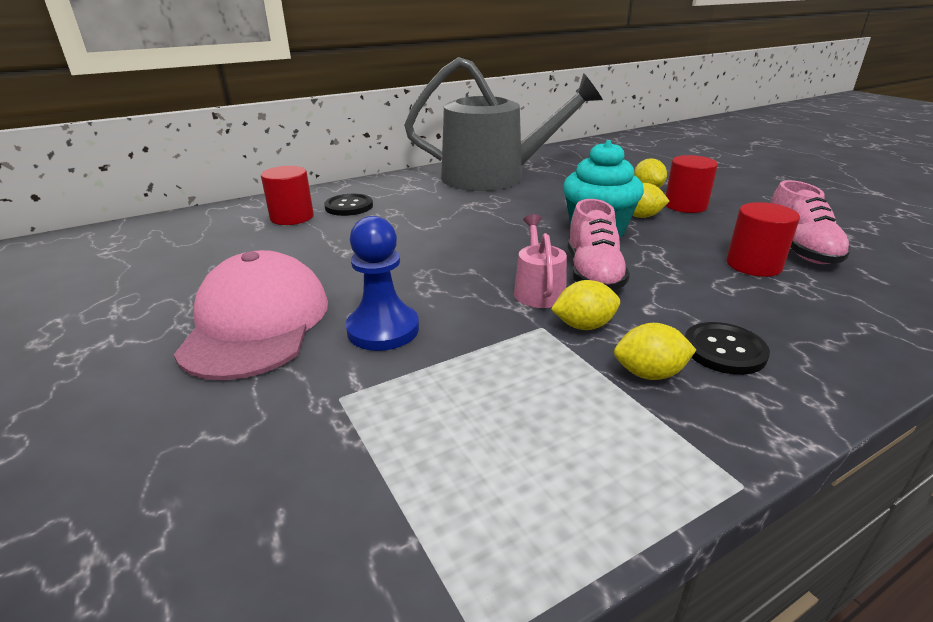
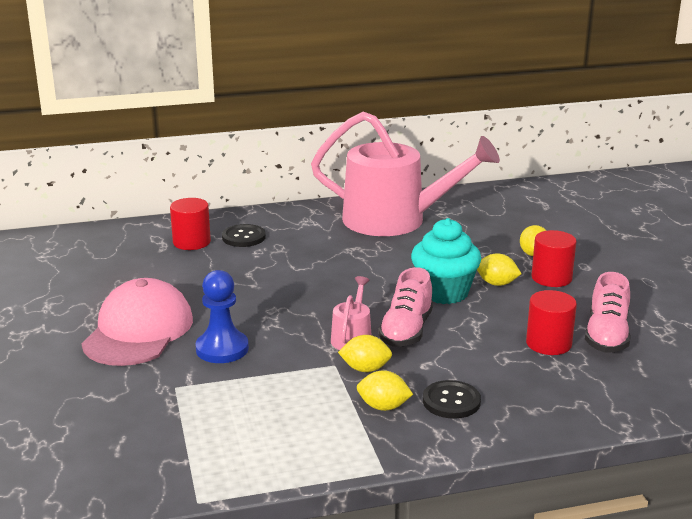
camera: 15 degrees right, 5 degrees down
(493, 177) = (394, 220): grey watering can -> pink watering can

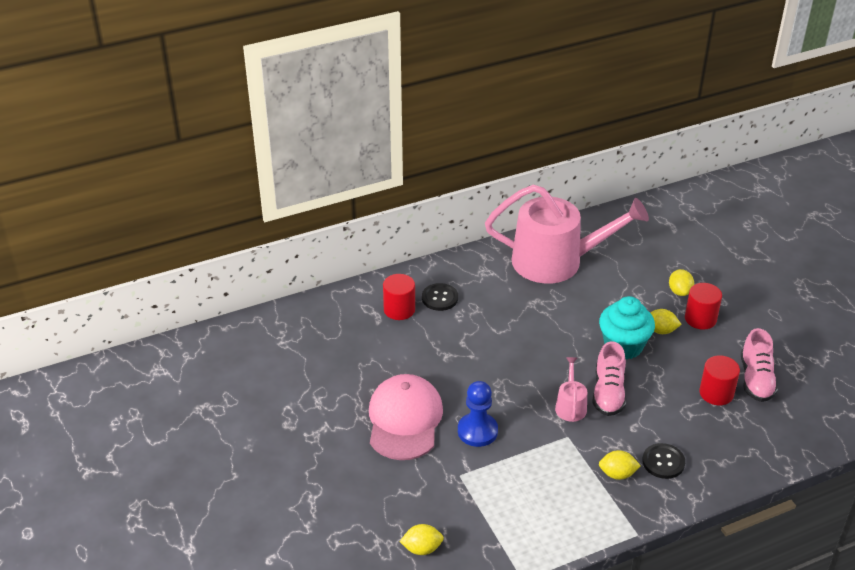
camera: 10 degrees left, 15 degrees up
(365, 369) = (591, 438): yellow lemon -> yellow lemon (422, 548)

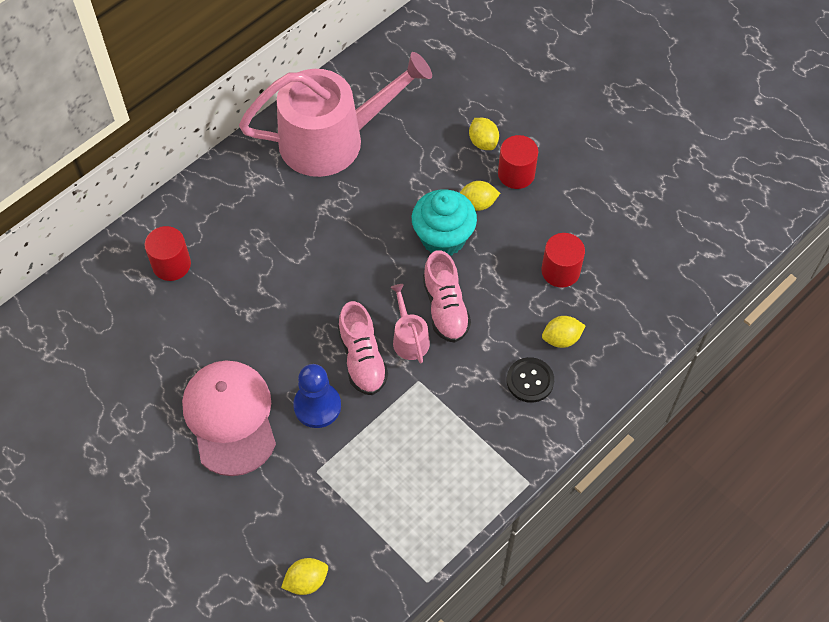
camera: 20 degrees left, 20 degrees up
(440, 298) = (214, 233): black button -> none
(617, 474) = (486, 412): yellow lemon -> yellow lemon (561, 339)
(756, 379) = (597, 239): pink shoe -> pink shoe (362, 359)

